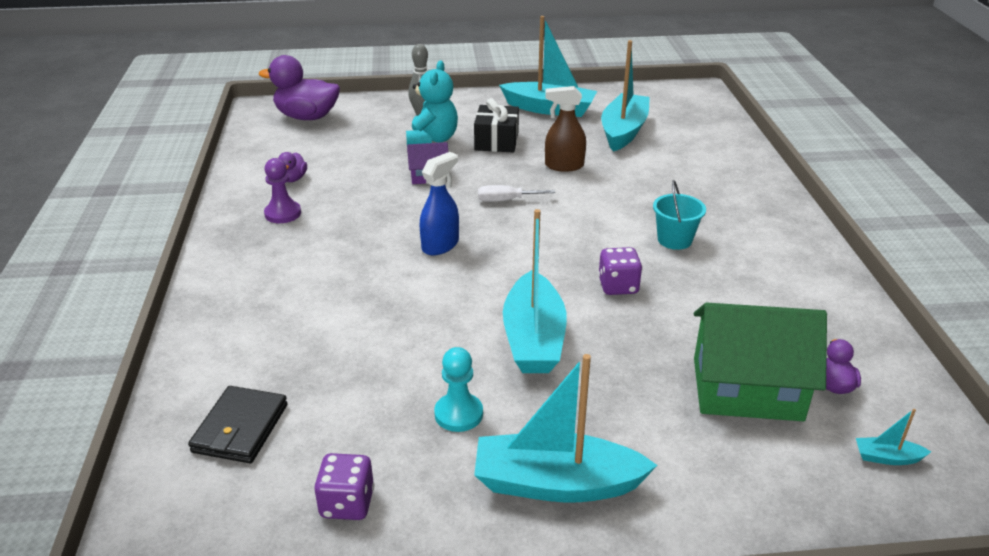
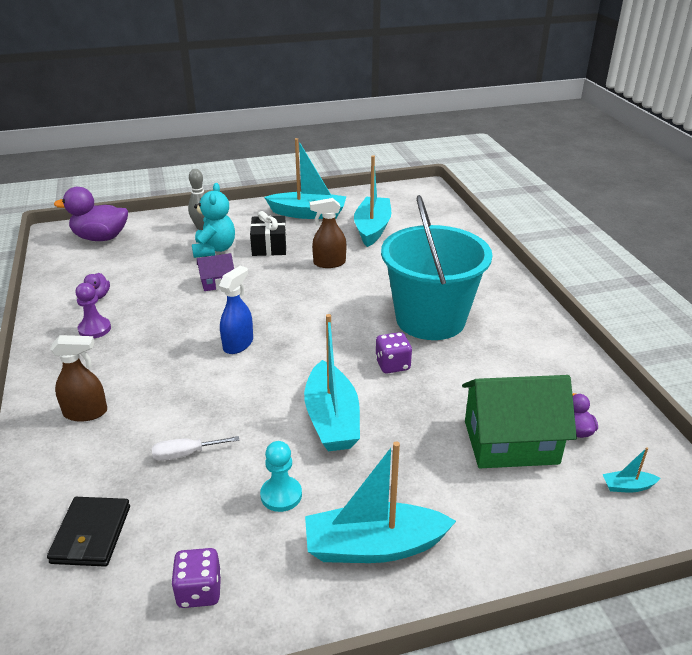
camera: 10 degrees left, 0 degrees up
(257, 301) = (86, 413): none -> brown spray bottle
(506, 200) = (286, 298): white screwdriver -> white screwdriver (185, 454)
(674, 240) = (430, 319): turquoise bucket -> turquoise bucket, size x2.48

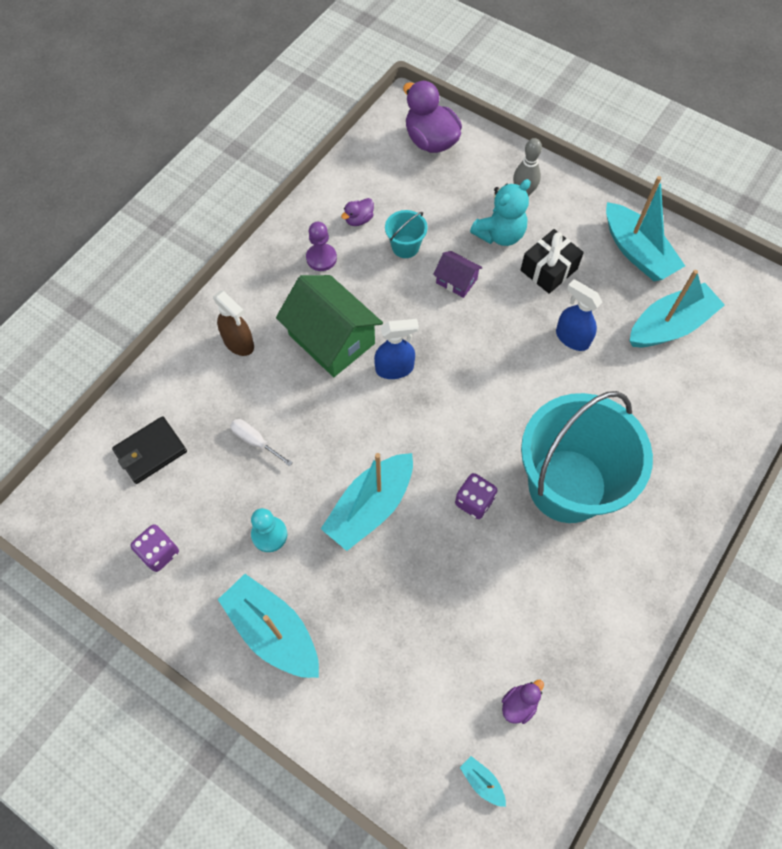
camera: 50 degrees right, 30 degrees up
(155, 288) = (405, 247): none -> turquoise bucket
(329, 263) = (572, 338): brown spray bottle -> blue spray bottle
(511, 442) = (458, 658): green house -> green house (331, 339)

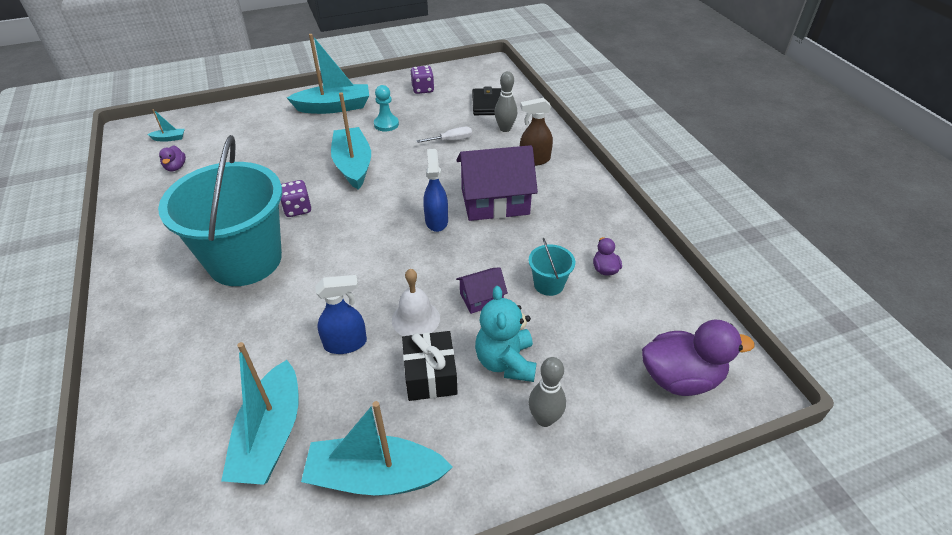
camera: 125 degrees right, 20 degrees down
(195, 402) = (505, 129): none -> grey bowling pin
(321, 258) = (578, 228): purple pawn -> none
(331, 339) = (495, 201): green house -> purple house
(395, 368) = (436, 221): blue spray bottle -> blue spray bottle turned 150 degrees clockwise
(512, 310) = (415, 319): none -> white bell

